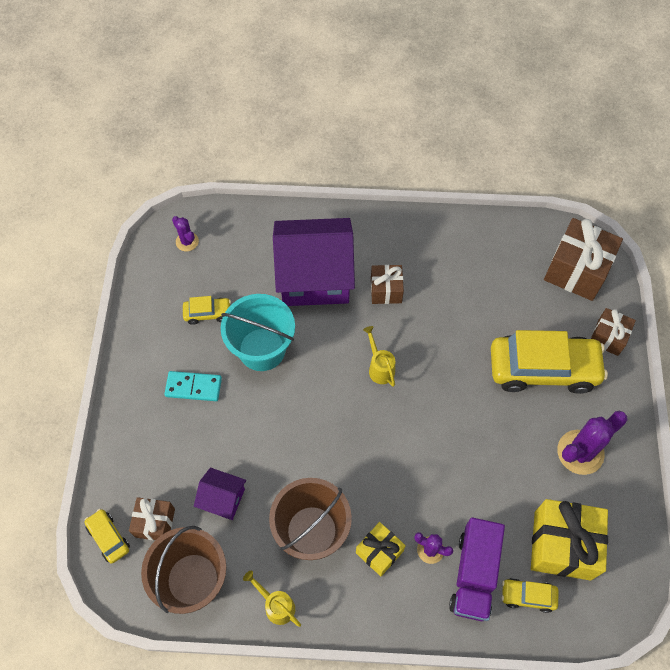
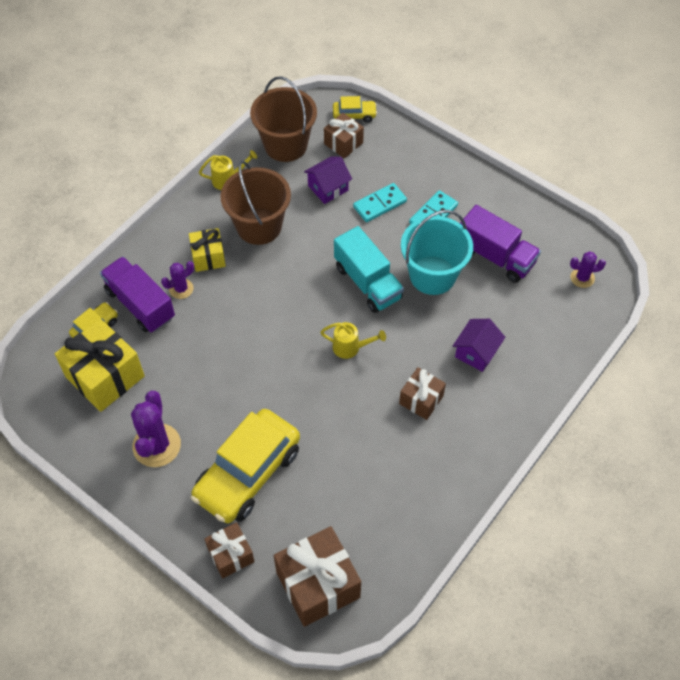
camera: 125 degrees right, 5 degrees down
(208, 313) = (495, 256): yellow car -> purple truck
(211, 439) = (379, 204): none -> turquoise domino
(306, 395) = (367, 282): none -> turquoise truck
(314, 277) = (476, 352): purple house -> purple house, size x0.47

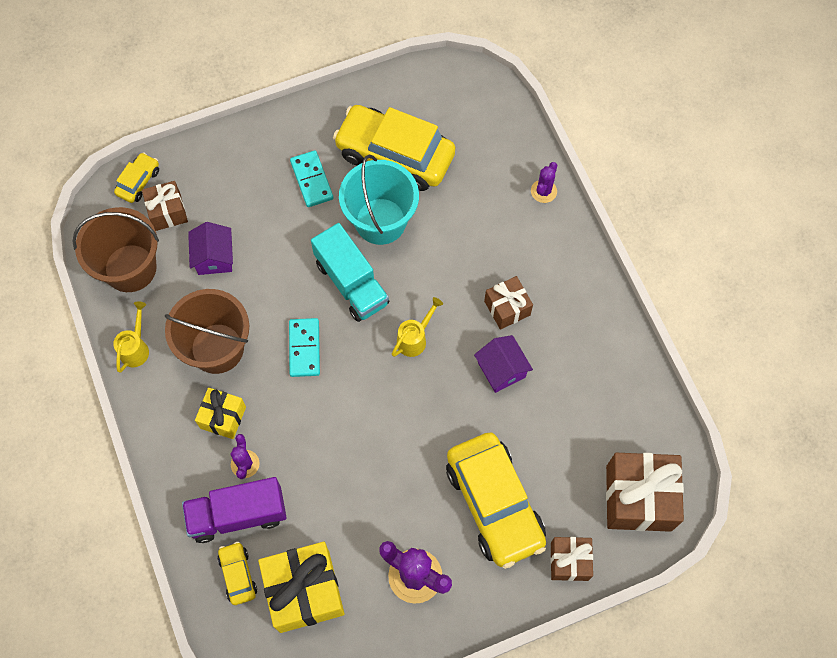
camera: 60 degrees left, 10 degrees up
(367, 282) = (351, 283): turquoise truck -> turquoise truck turned 60 degrees clockwise
(379, 204) = (267, 221): turquoise domino -> turquoise domino (304, 348)
(476, 352) = (486, 233): purple house -> purple house (501, 370)
(495, 256) = (395, 155): purple truck -> yellow car
(582, 278) = (464, 99): purple cactus -> purple cactus (543, 191)

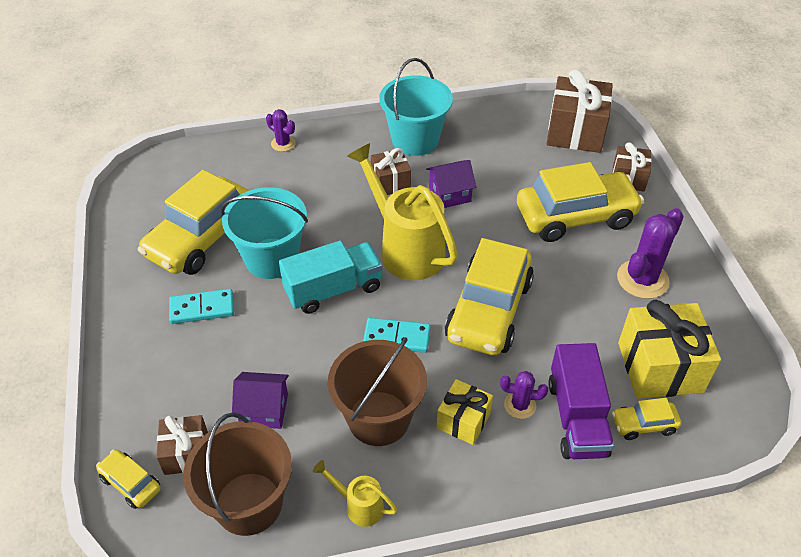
camera: 80 degrees left, 20 degrees down
(349, 426) = (488, 310): none -> yellow car
(414, 339) = (406, 249): yellow watering can -> yellow watering can, size x2.17
(581, 321) = (415, 140): none -> turquoise bucket

